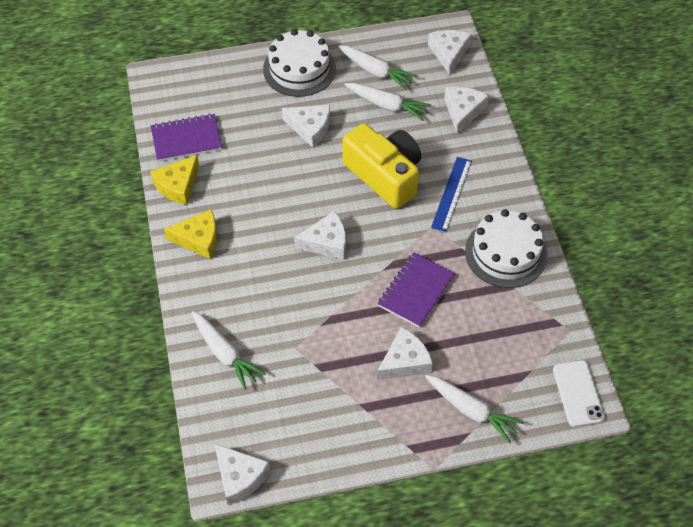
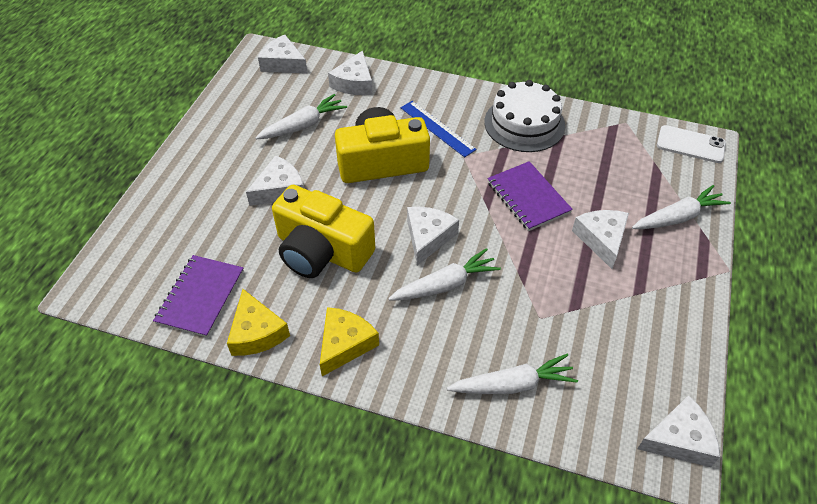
camera: 60 degrees left, 5 degrees down
(269, 184) = (322, 251): none -> yellow camera
(299, 69) = (199, 166): white cake -> none
(376, 71) = (257, 116): white carrot -> white carrot (445, 284)
(463, 111) = (354, 83): white cheese -> white cheese turned 120 degrees counterclockwise

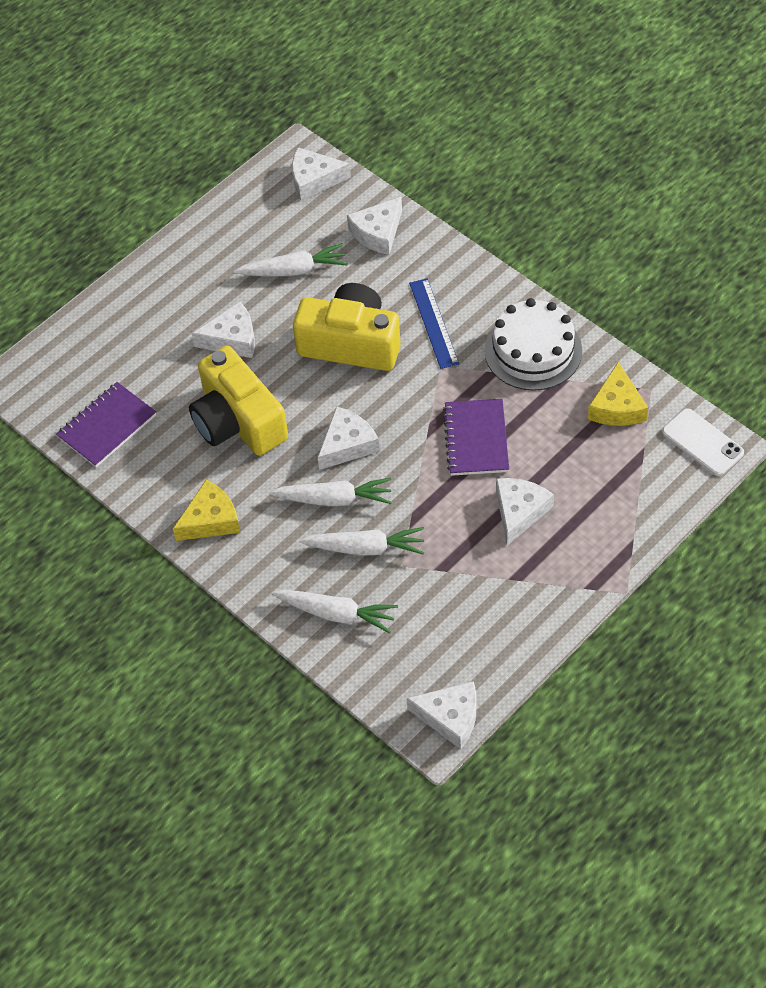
camera: 30 degrees right, 5 degrees up
(257, 332) = (140, 479): yellow cheese -> yellow cheese (617, 407)
(283, 63) = (314, 180): white cheese -> white cheese turned 60 degrees counterclockwise
(678, 217) = (618, 518): white carrot -> white carrot (366, 548)

